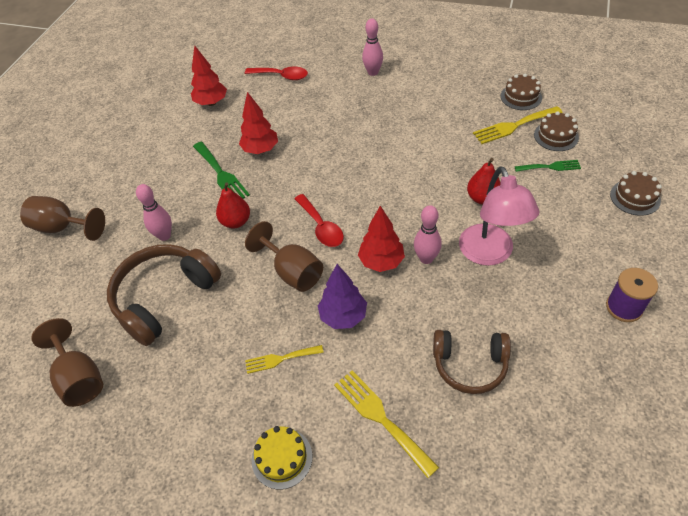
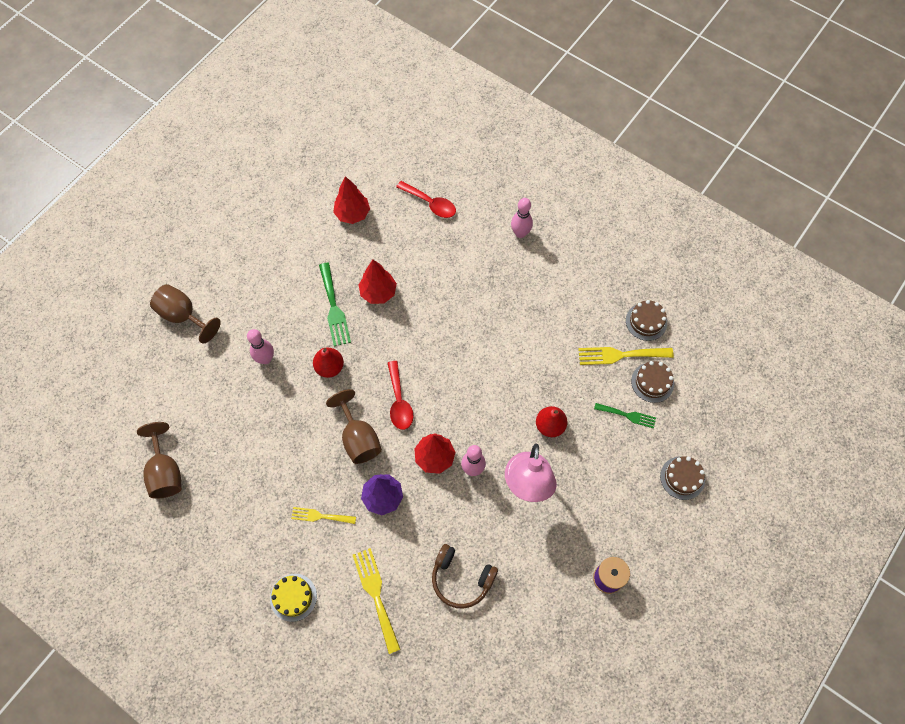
camera: 15 degrees right, 15 degrees up
(165, 298) = (248, 423): brown headphones -> none

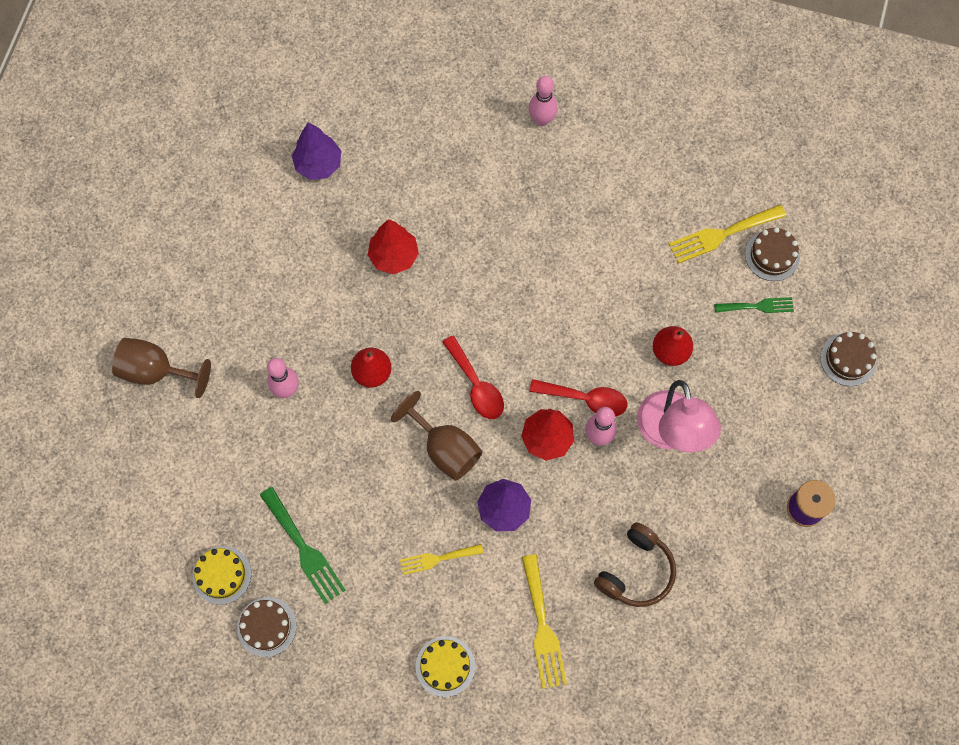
camera: 20 degrees left, 5 degrees up
(165, 472) = (221, 575): brown goblet -> yellow cake
(334, 308) = (346, 295): green fork -> green fork (304, 549)
(352, 214) = (318, 164): red tree -> purple tree
(376, 595) = (543, 627): yellow fork -> yellow fork turned 150 degrees counterclockwise
(430, 203) = (413, 117): red spoon -> red spoon (585, 399)
(461, 578) = (636, 571): brown headphones -> brown headphones turned 60 degrees counterclockwise
(646, 321) = (737, 182): brown cake -> brown cake (266, 626)

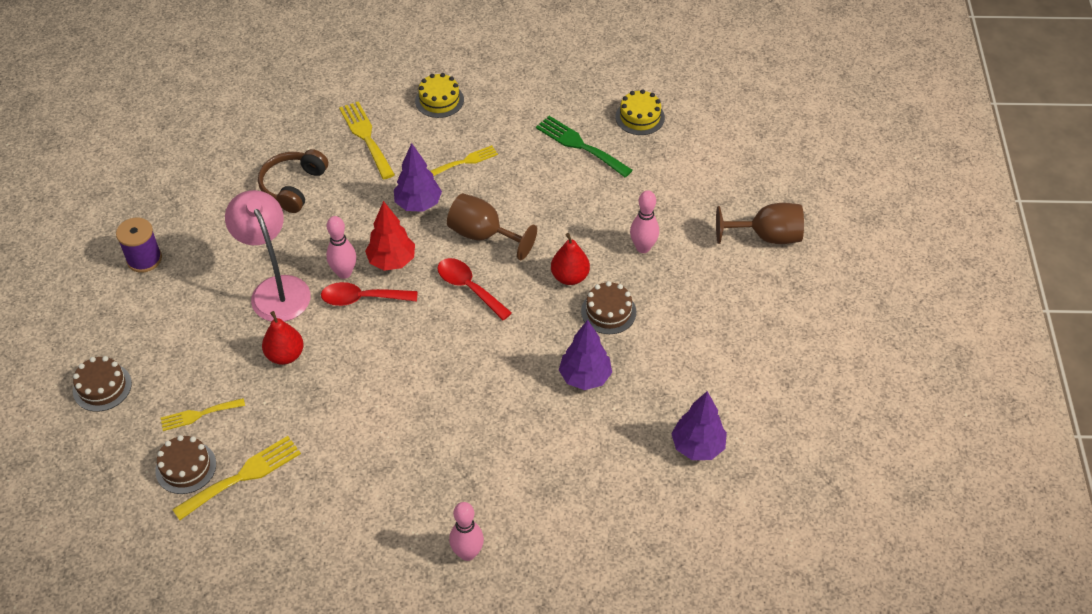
camera: 165 degrees right, 20 degrees down
(266, 626) = (589, 95): brown cake -> brown cake (608, 312)
(394, 256) = (585, 377): red tree -> purple tree
(757, 306) = (199, 415): green fork -> yellow fork

